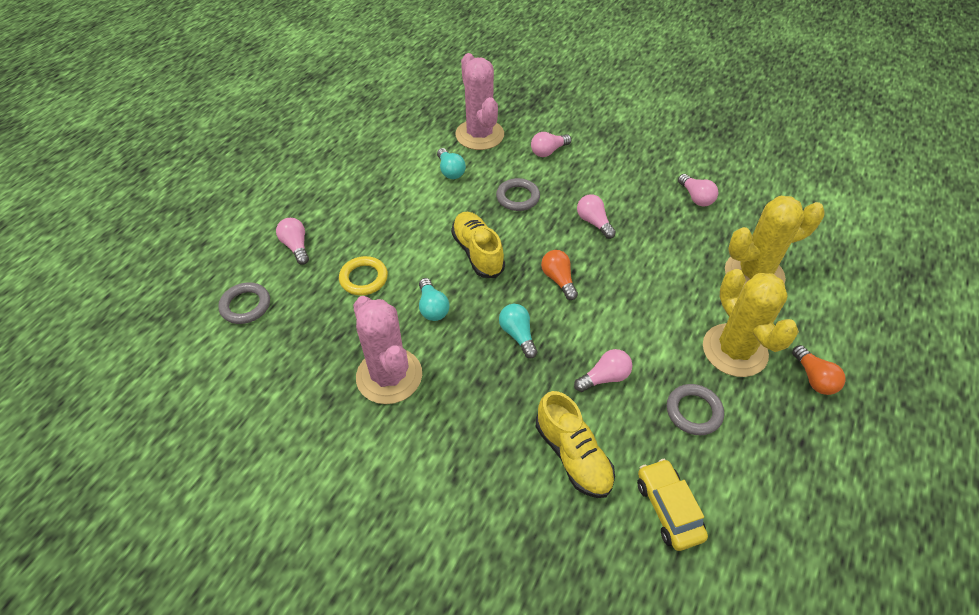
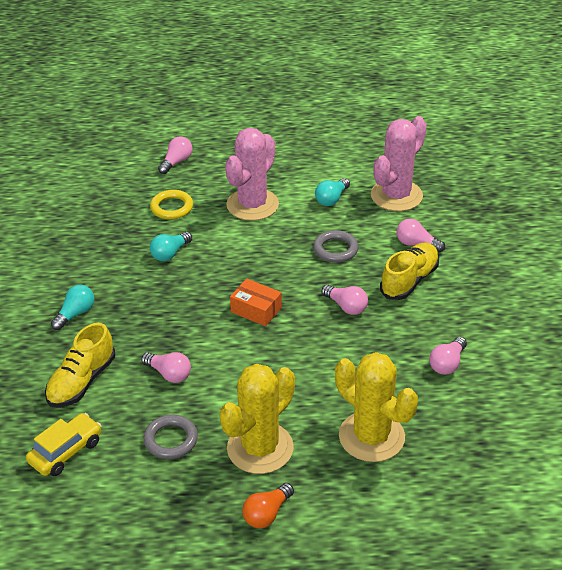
camera: 60 degrees right, 10 degrees down
(245, 305) = (104, 167): grey ring -> none
(389, 376) = (90, 260): pink cactus -> pink cactus (252, 205)
(477, 253) = (248, 253): yellow shoe -> yellow shoe (409, 280)
(518, 335) = (177, 309): turquoise light bulb -> turquoise light bulb (75, 314)
(558, 280) = (256, 310): orange light bulb -> orange box
(594, 222) = (346, 306): pink light bulb -> pink light bulb turned 105 degrees clockwise

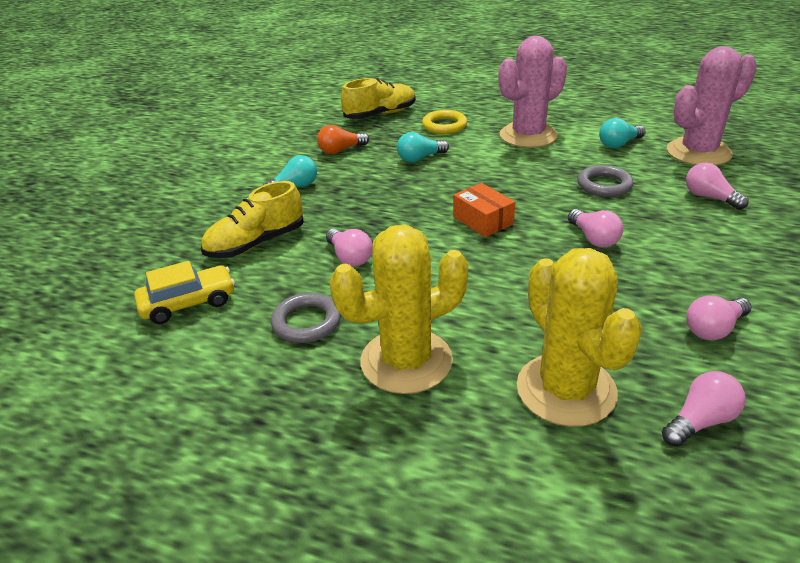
camera: 25 degrees right, 5 degrees down
(176, 162) = (470, 96): pink light bulb -> pink light bulb (700, 421)
(267, 514) = (368, 446): orange light bulb -> orange light bulb (341, 150)
(409, 280) = (688, 229): yellow shoe -> yellow shoe (380, 114)

